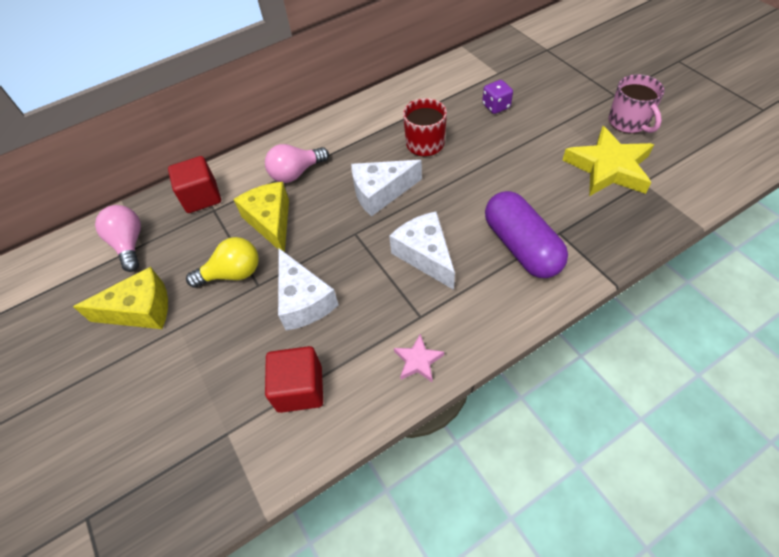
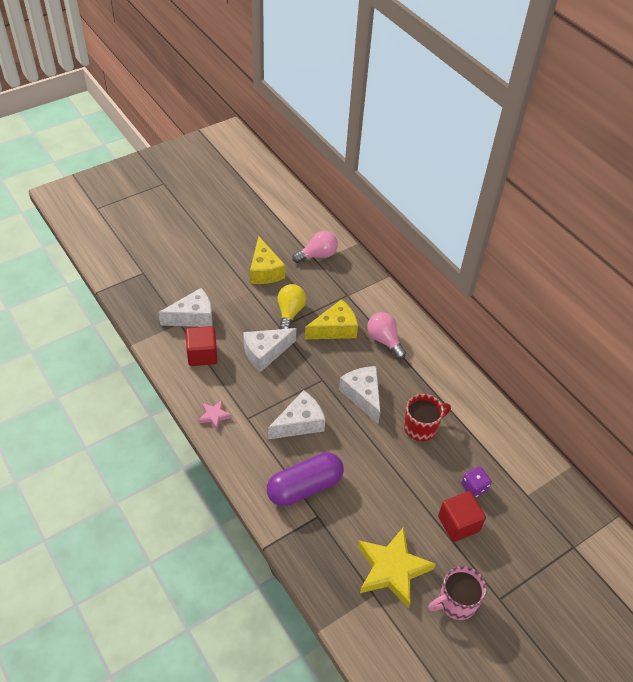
camera: 80 degrees right, 5 degrees down
(201, 197) = (360, 286): red cube -> red cube (458, 524)
(217, 411) = (193, 317): none -> white cheese
(233, 273) = (290, 313): yellow light bulb -> yellow light bulb turned 150 degrees counterclockwise

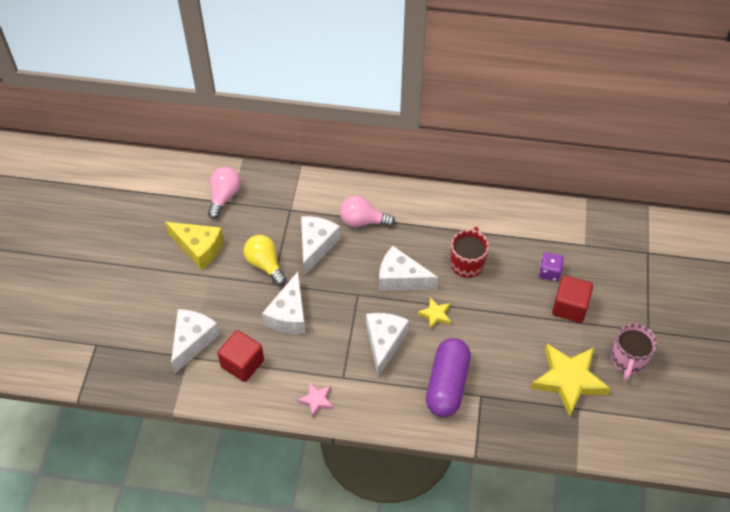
camera: 45 degrees left, 5 degrees up
(335, 329) = (316, 246): yellow cheese -> white cheese
(355, 438) = (435, 315): none -> yellow star

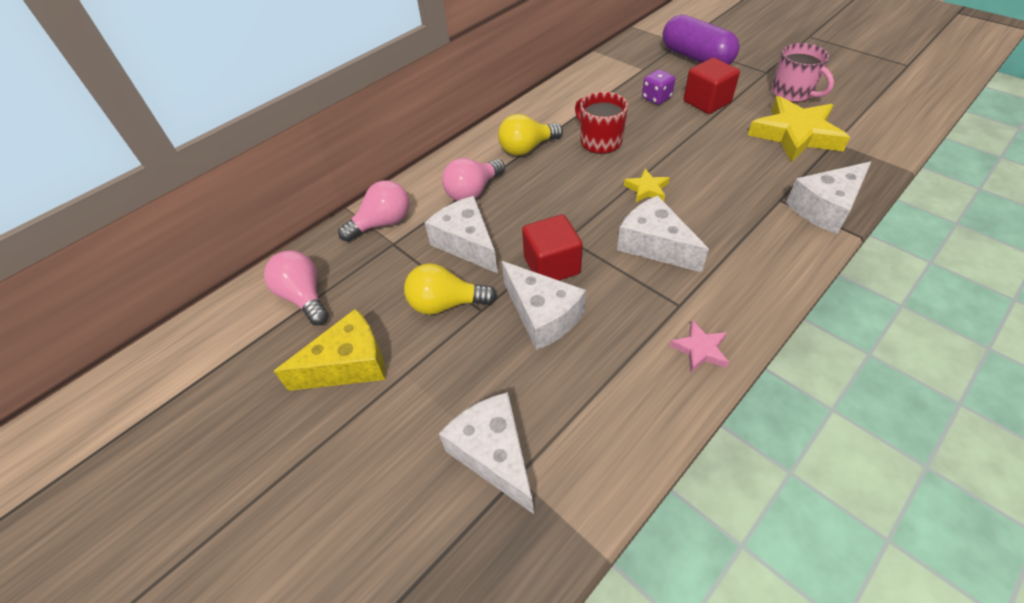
camera: 50 degrees left, 5 degrees down
(242, 363) = (582, 407): red cube -> red cube (552, 266)
(301, 193) = (382, 223): none -> pink light bulb
(401, 278) = (576, 194): white cheese -> white cheese (825, 208)
(427, 225) = (527, 148): none -> yellow light bulb
(447, 385) = (749, 219): purple capsule -> purple capsule (696, 58)

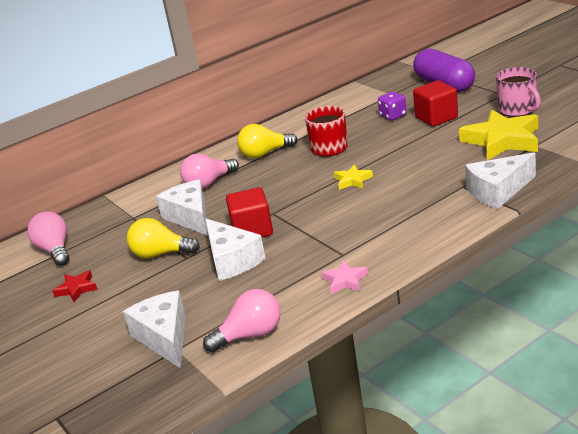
camera: 10 degrees right, 20 degrees down
(349, 364) = (76, 289): yellow cheese -> red star
(382, 223) = (129, 205): pink light bulb -> pink light bulb (250, 335)
(654, 245) = (341, 217): white cheese -> none

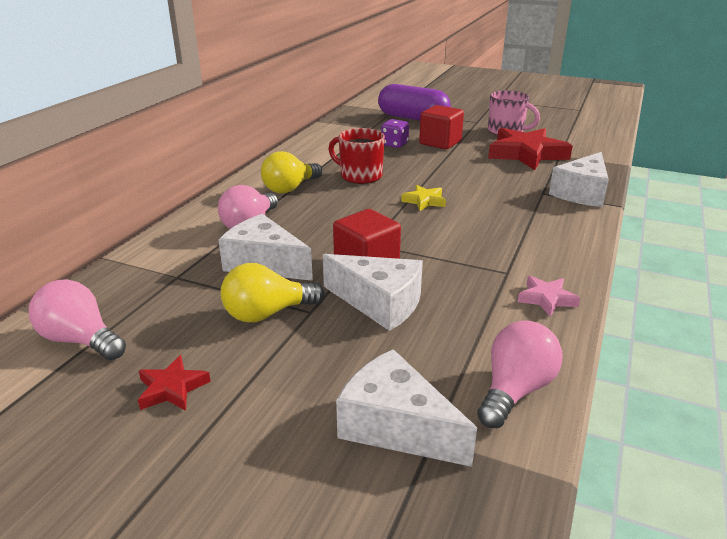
camera: 35 degrees left, 0 degrees up
(502, 140) = (526, 154): yellow star -> red star

